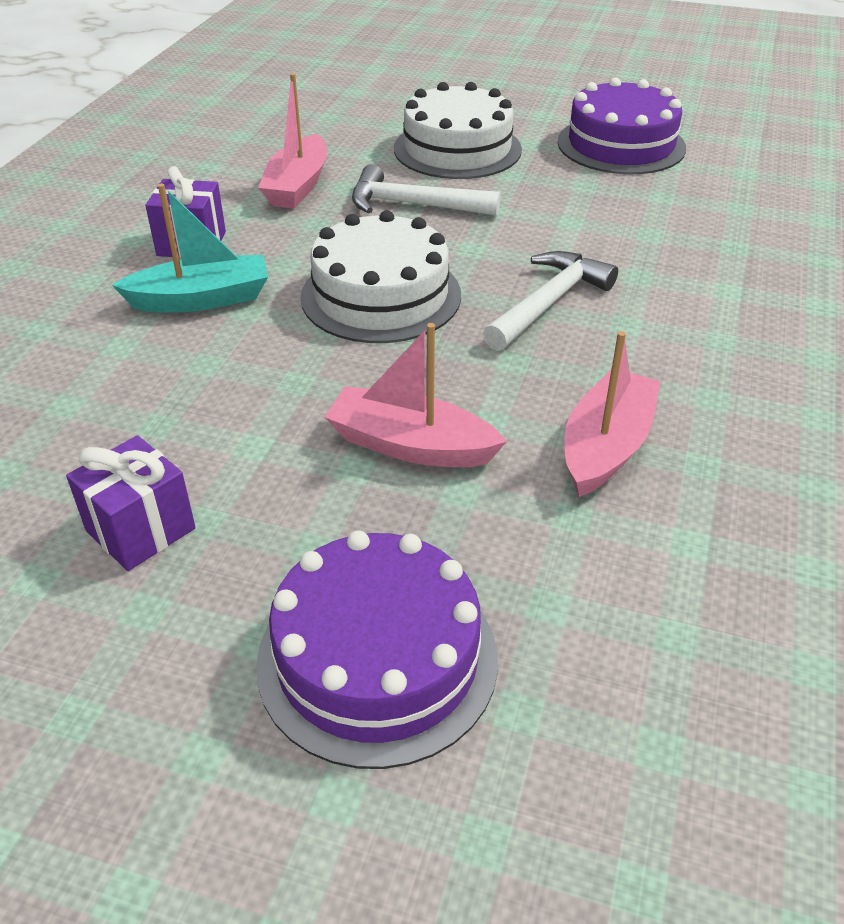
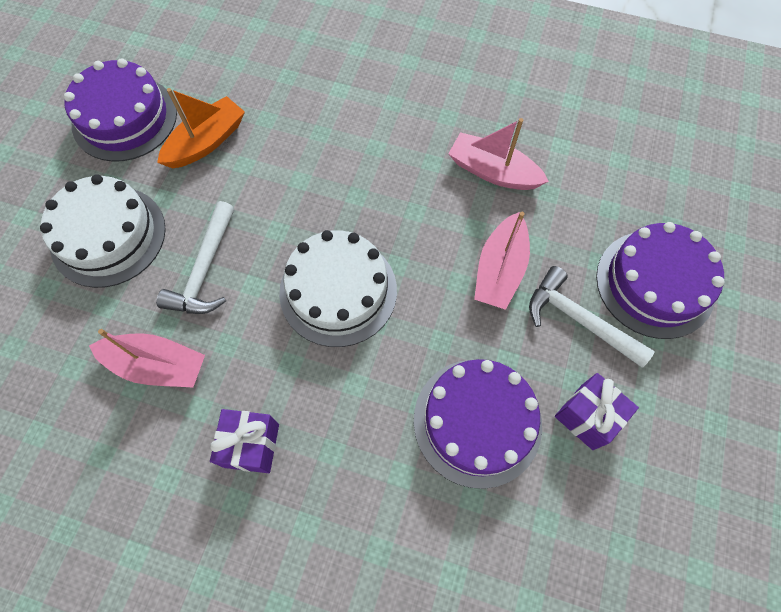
camera: 90 degrees left, 25 degrees up
(168, 412) = (477, 421): none -> purple cake
(201, 299) = (339, 422): turquoise boat -> none
(548, 303) = (351, 187): white hammer -> white hammer (579, 320)
(599, 195) = (206, 142): none -> orange boat

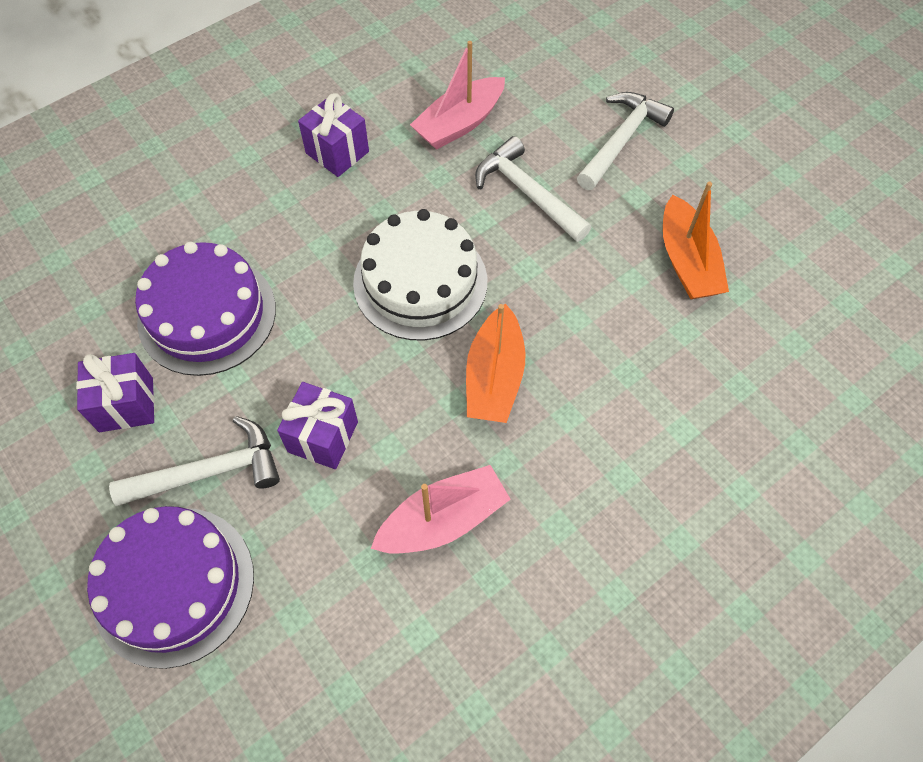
camera: 125 degrees right, 5 degrees down
(108, 236) = (621, 140): white cake -> white hammer
(124, 118) = (769, 207): purple cake -> none
(379, 200) = (494, 377): none -> orange boat
(499, 270) = (323, 437): pink boat -> purple gift

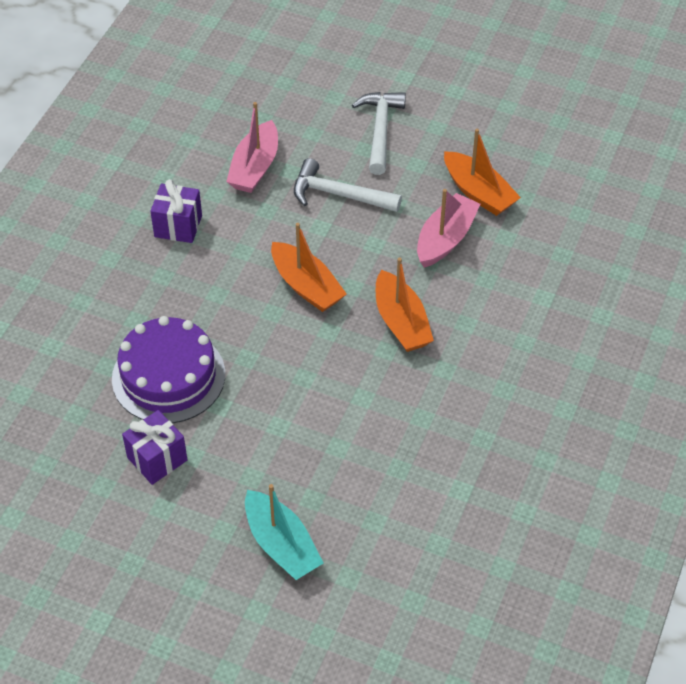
camera: 30 degrees left, 10 degrees down
(173, 585) = (281, 544): purple cake -> turquoise boat
(209, 472) = (251, 470): white hammer -> none
(323, 437) = (313, 412): purple gift -> none
(420, 282) = (306, 286): white cake -> orange boat
(443, 520) = (429, 421): pink boat -> pink boat (445, 239)

